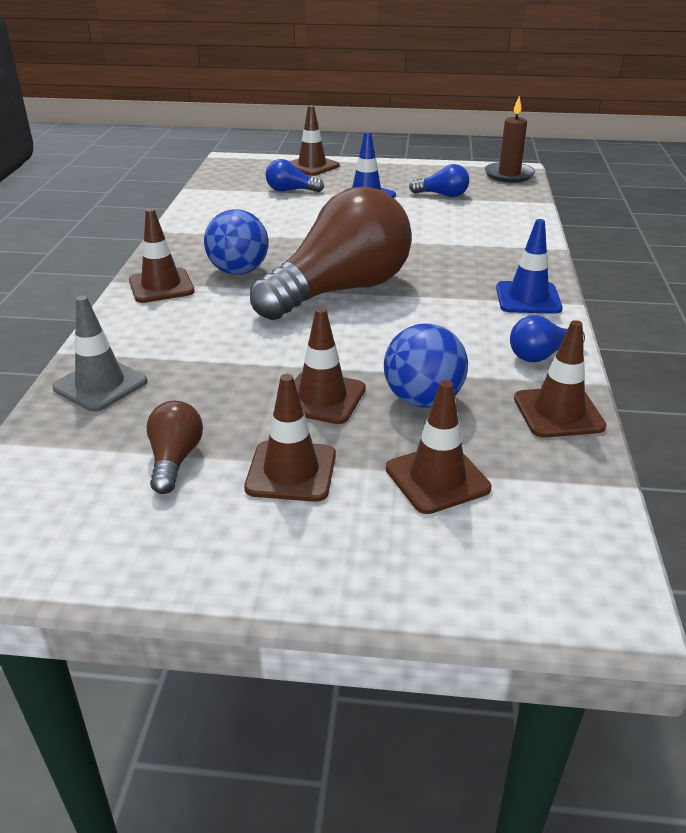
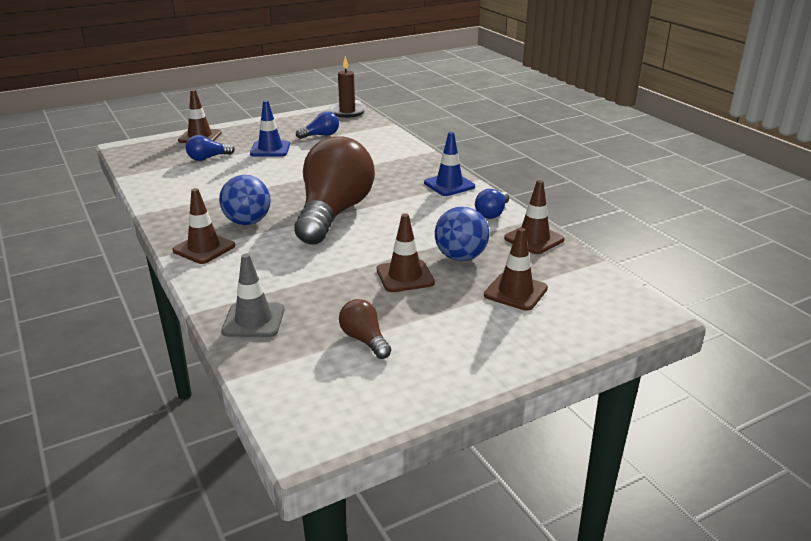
camera: 35 degrees left, 5 degrees down
(291, 471) = (438, 319): brown traffic cone -> none

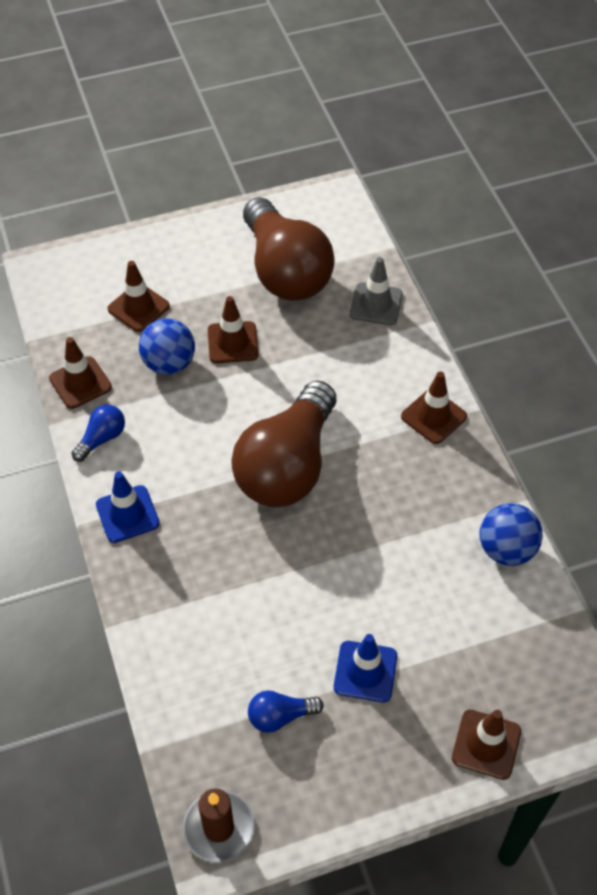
camera: 170 degrees left, 25 degrees up
(208, 158) = (460, 652): blue light bulb -> none
(247, 222) = (390, 462): blue ball -> blue ball (506, 549)
(364, 340) = (285, 271): brown light bulb -> brown light bulb, size x2.42

